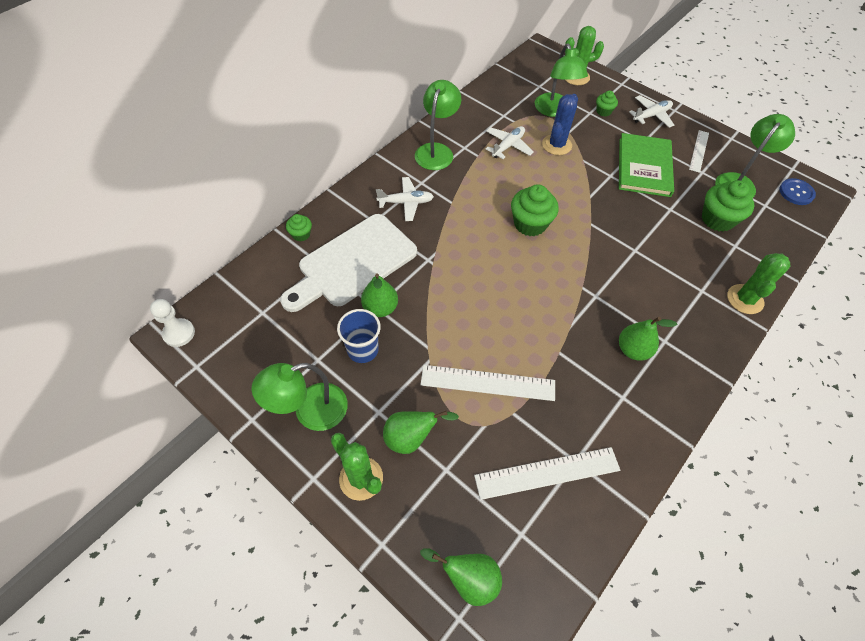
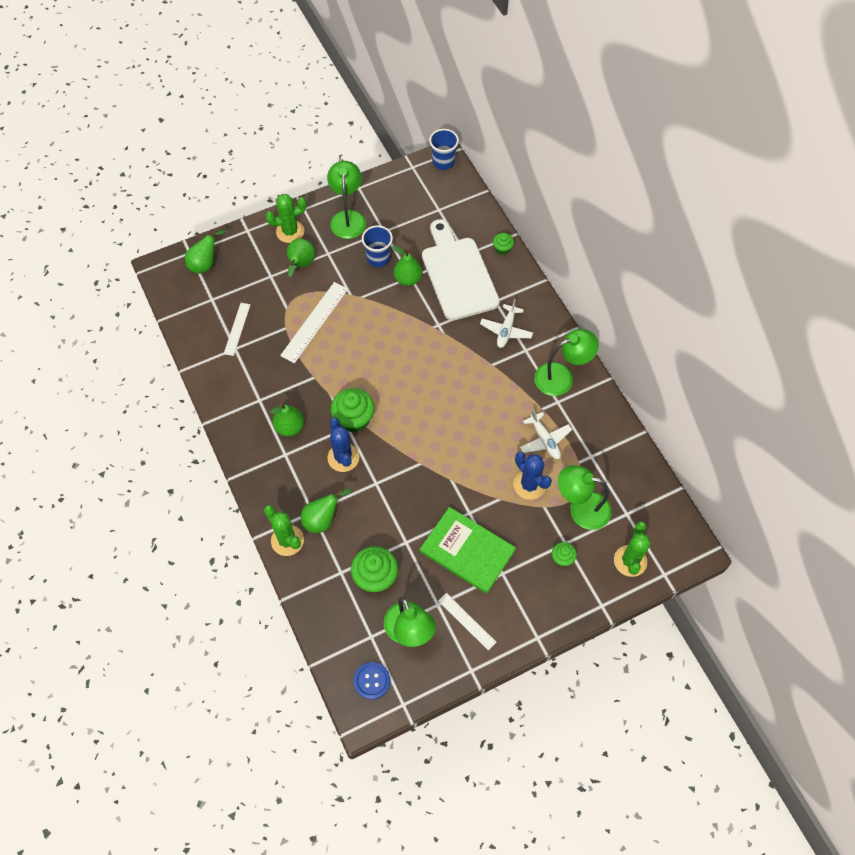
camera: 115 degrees right, 5 degrees up
(179, 333) = (443, 162): white pawn -> blue cup
(436, 151) = (561, 376): green lamp -> green lamp turned 60 degrees counterclockwise
(530, 224) = (441, 414): green cupcake -> green cupcake (354, 419)
(547, 473) = (237, 329): white ruler -> white ruler, size x0.61
(630, 286) = (343, 457): none -> blue cactus
(651, 116) = (537, 605): white plane -> none
(702, 278) = (322, 519): none -> green pear

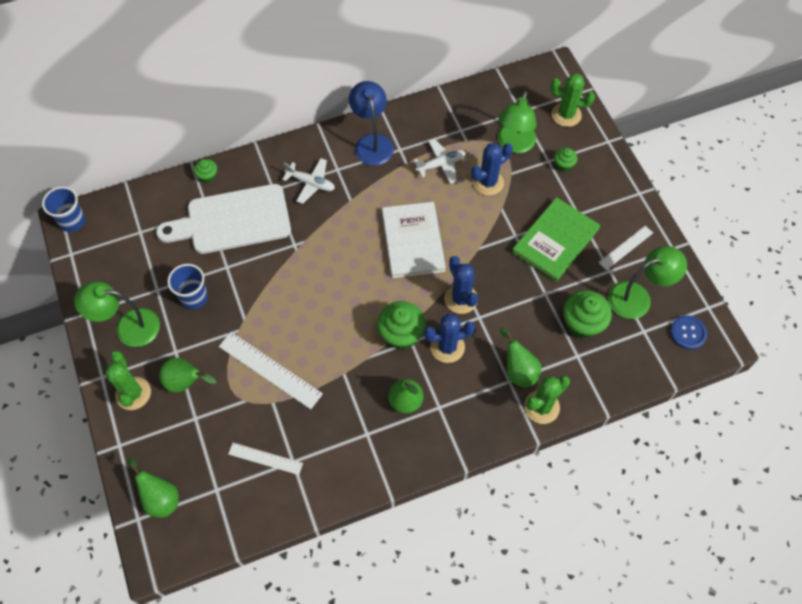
camera: 85 degrees left, 0 degrees up
(394, 466) = (460, 299): none -> blue cactus
(408, 279) = (229, 269): green pear -> none
(452, 421) = (413, 241): none -> white book
(561, 376) = (372, 142): green lamp -> blue lamp

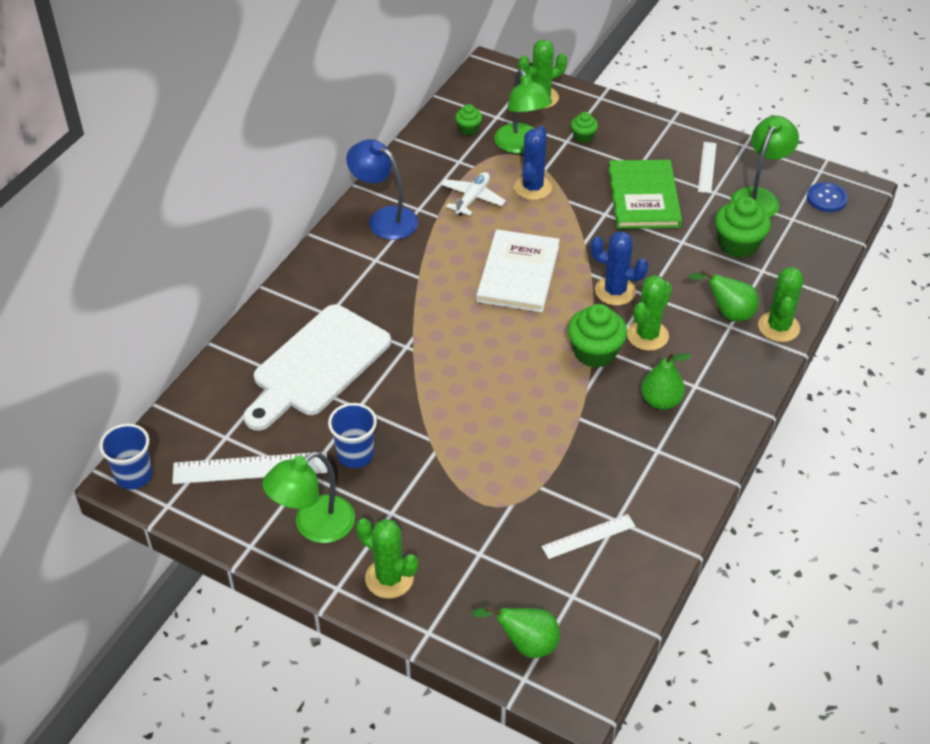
camera: 40 degrees left, 15 degrees down
(186, 382) = (433, 531): green pear -> none
(208, 176) = (244, 344): green cupcake -> green cupcake (468, 129)
(270, 370) = (506, 463): white ruler -> white ruler (250, 468)
(311, 183) = (362, 286): white plane -> none
(413, 241) = (518, 273): white book -> white book turned 60 degrees clockwise
(447, 347) = (647, 335): blue cactus -> green cactus

